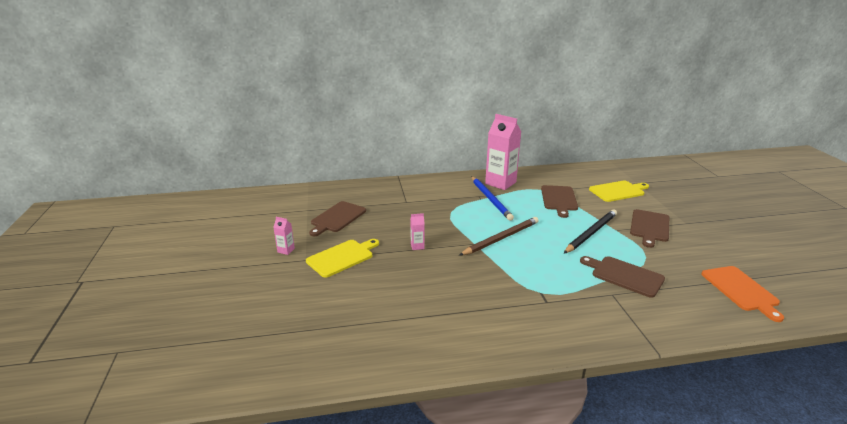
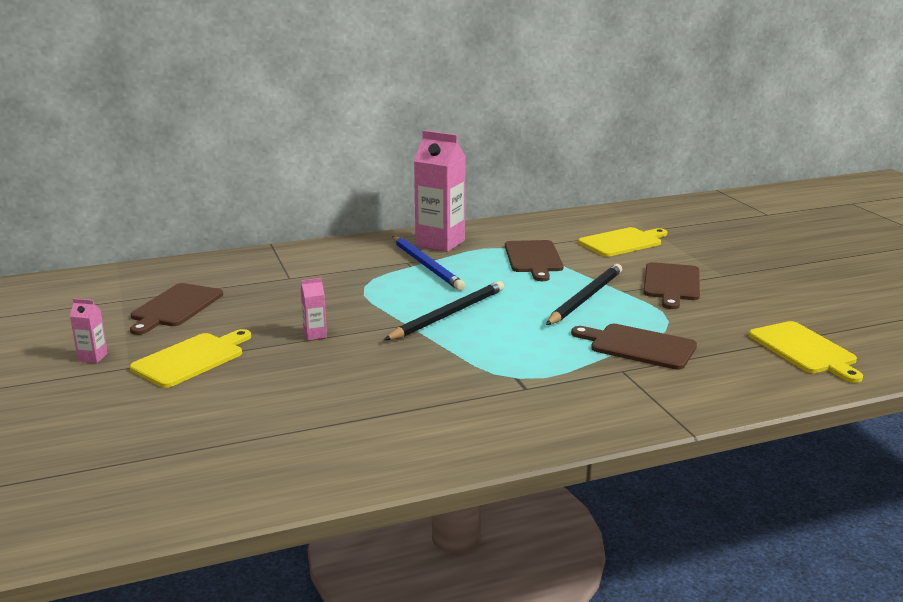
camera: 10 degrees left, 5 degrees down
(501, 238) = (448, 315): brown pencil -> black pencil
(741, 290) = (804, 350): orange cutting board -> yellow cutting board

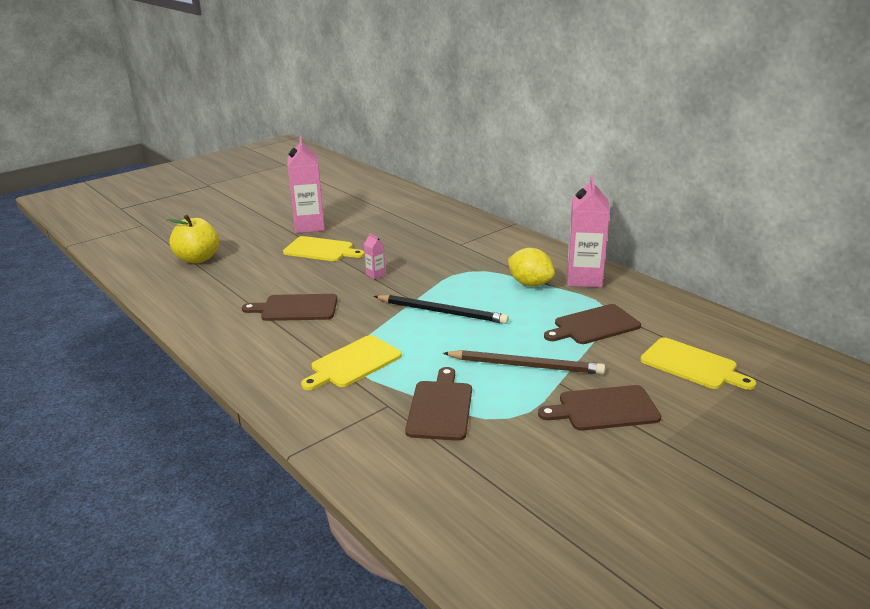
camera: 70 degrees right, 5 degrees up
(84, 463) = (198, 259): none -> yellow apple
(93, 357) = (309, 226): pink carton -> pink carton, size x2.31
(175, 307) = (387, 226): brown cutting board -> brown cutting board (296, 308)
(426, 265) = (530, 284): blue pencil -> yellow lemon
(585, 298) = (525, 365): black pencil -> brown pencil
(804, 350) = (498, 513): yellow cutting board -> yellow cutting board (353, 363)

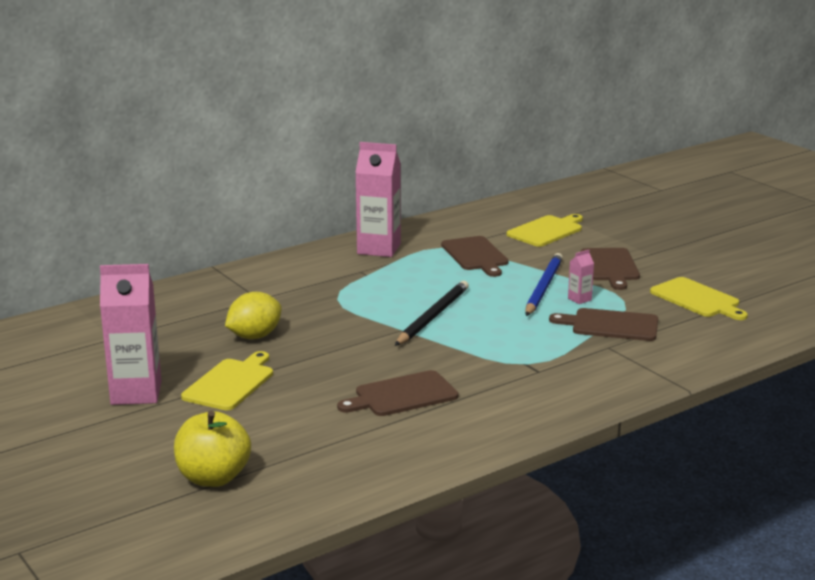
camera: 85 degrees left, 5 degrees down
(296, 308) = (402, 395): brown cutting board -> brown cutting board turned 60 degrees clockwise
(353, 363) = (533, 362): yellow cutting board -> yellow cutting board (697, 299)
(375, 275) = (326, 348): pink carton -> pink carton (579, 299)
(525, 365) = (543, 288): brown pencil -> blue pencil
(530, 284) = (381, 272): yellow lemon -> yellow lemon (254, 336)

